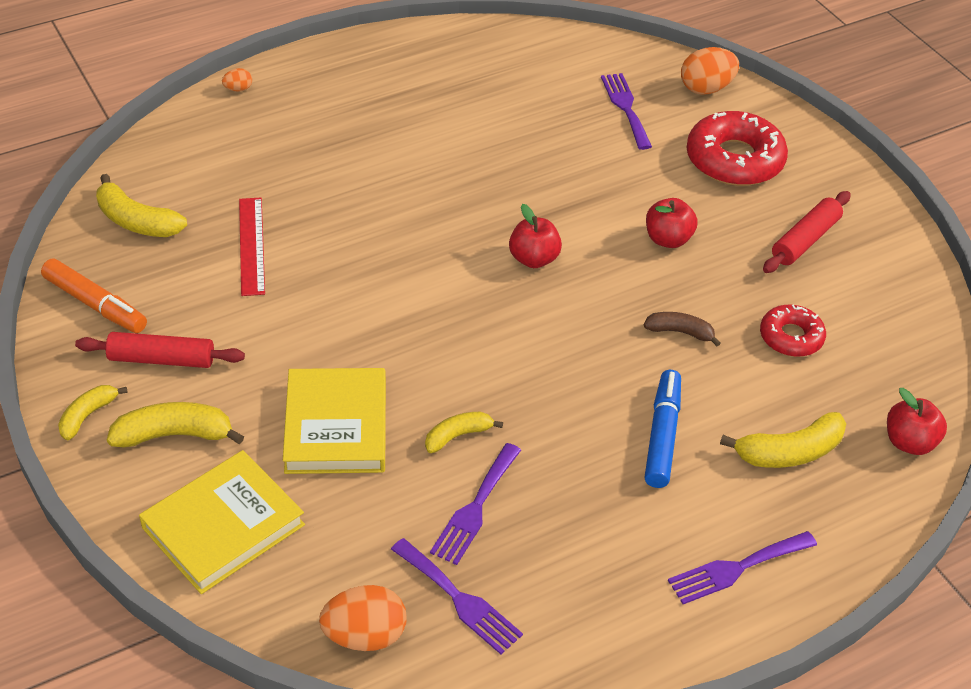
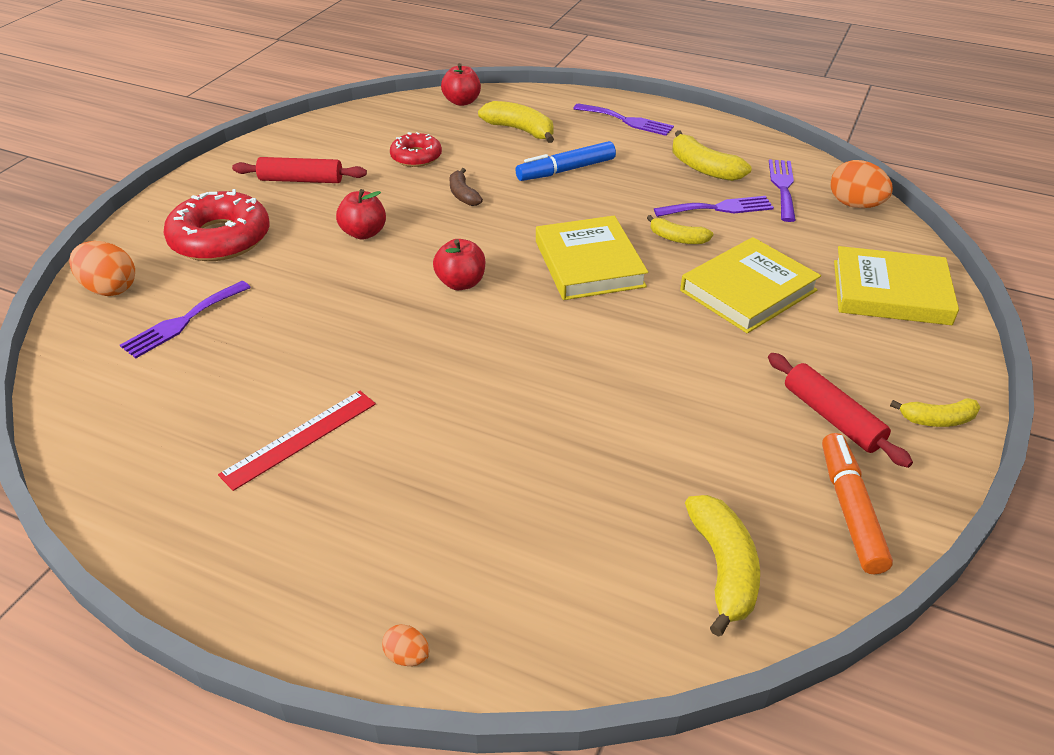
camera: 125 degrees left, 5 degrees down
(174, 434) = (874, 361): yellow banana -> yellow banana (703, 168)
(252, 245) = (644, 452): red ruler -> red ruler (300, 438)
(482, 349) = (589, 264): none -> yellow book

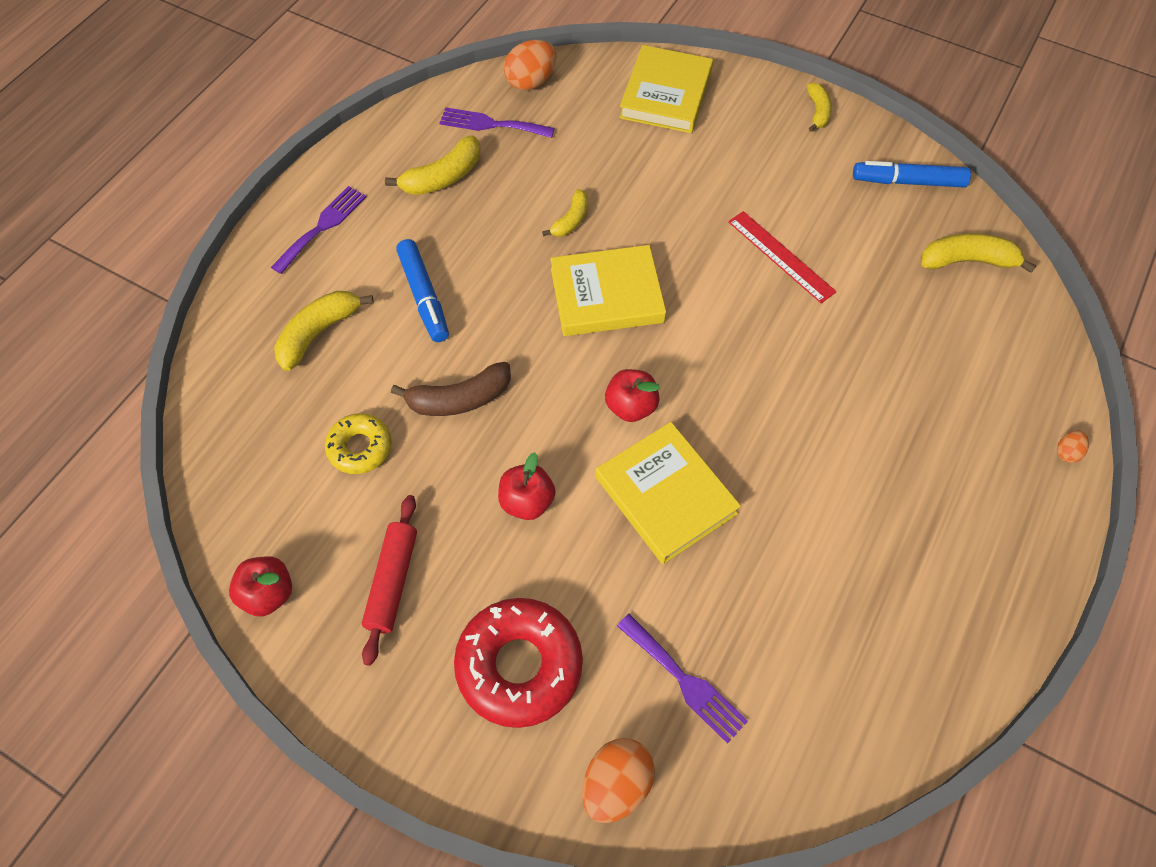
camera: 85 degrees left, 20 degrees up
(300, 438) = (859, 541): red ruler -> red ruler (780, 256)
(416, 157) = (360, 447): red donut -> yellow donut
(462, 101) = (222, 393): red apple -> red apple (268, 593)
(463, 195) = (459, 399): brown banana -> brown banana, size x1.58
(719, 208) = (522, 179): purple fork -> none
(748, 290) = (658, 185): yellow book -> yellow book (665, 495)
(832, 417) = (817, 168): red rolling pin -> none
(850, 510) = (908, 182): orange marker -> blue marker

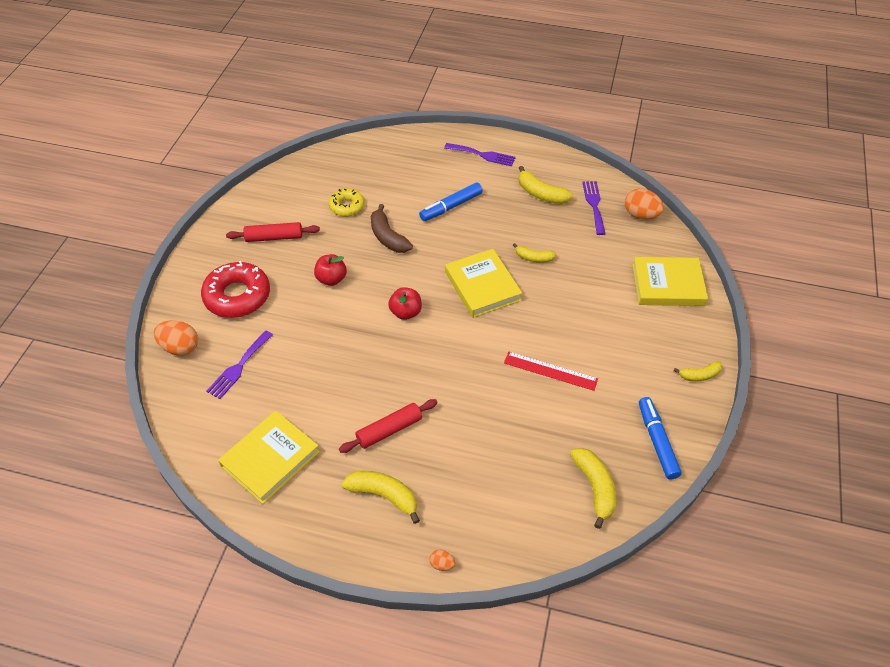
camera: 75 degrees right, 10 degrees down
(268, 593) = (259, 196): red apple -> none
(318, 333) = (412, 172): yellow banana -> yellow banana (384, 495)
(665, 495) = (350, 339): yellow book -> yellow book (270, 459)
(780, 256) = (550, 371): red ruler -> red ruler turned 75 degrees clockwise
(849, 473) = (389, 430): none -> red rolling pin

